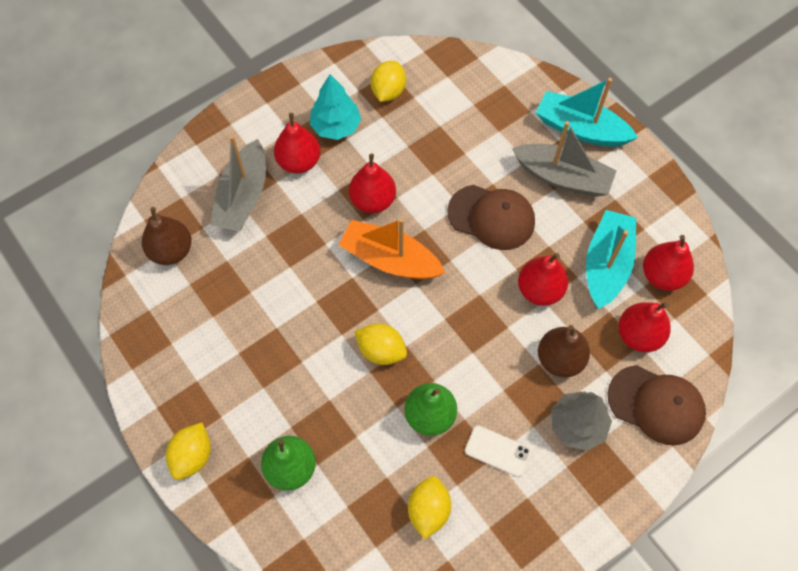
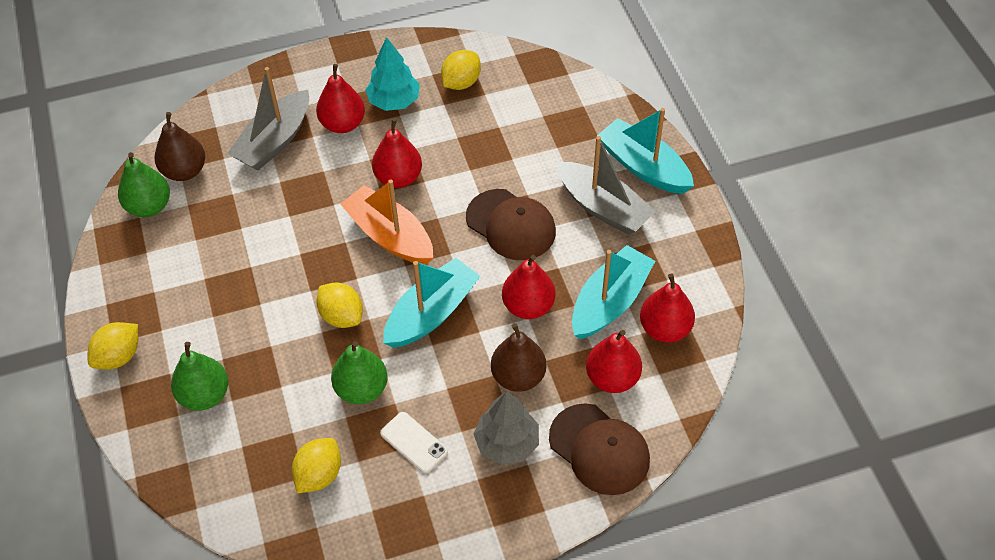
camera: 20 degrees right, 10 degrees down
(153, 296) = (149, 206): none -> green pear
(459, 323) = (431, 313): none -> turquoise boat

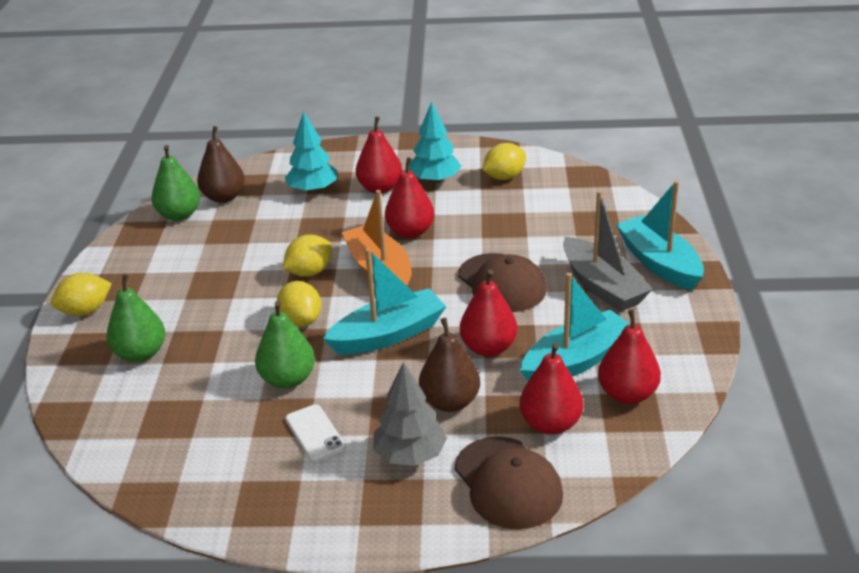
camera: 20 degrees right, 20 degrees down
(274, 141) = (313, 190): grey boat -> turquoise tree
(319, 475) = (207, 438): yellow lemon -> yellow lemon (309, 272)

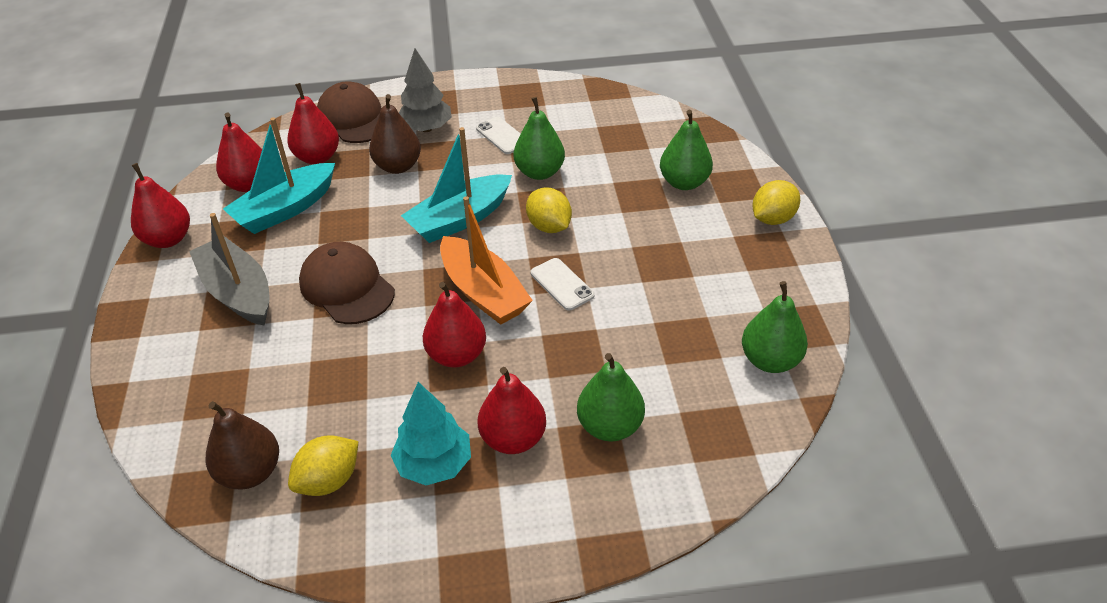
camera: 170 degrees right, 10 degrees up
(224, 197) = (730, 400): brown pear -> brown pear (250, 472)
(309, 272) = (562, 284): yellow lemon -> white phone
(313, 190) = (609, 426): turquoise tree -> green pear
(488, 348) = (364, 214): red pear -> red pear (168, 239)
(659, 263) = (163, 330): turquoise boat -> none

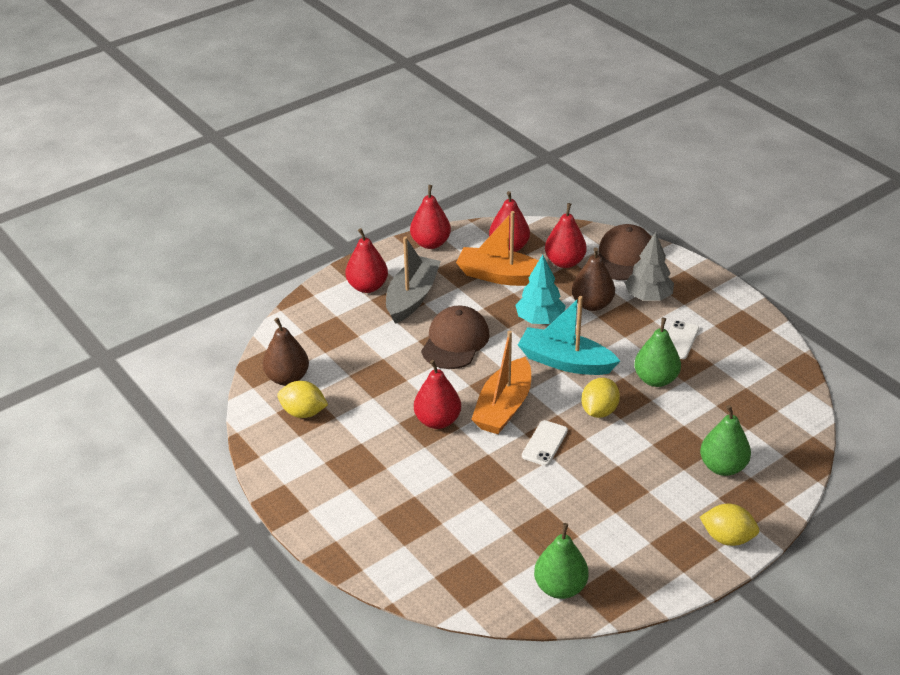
camera: 60 degrees right, 5 degrees down
(285, 209) = (501, 276): turquoise boat -> orange boat
(434, 464) = (345, 451): turquoise tree -> turquoise tree (540, 320)
(513, 438) = (389, 478): red pear -> red pear (367, 286)
(609, 426) = (433, 521): green pear -> none

